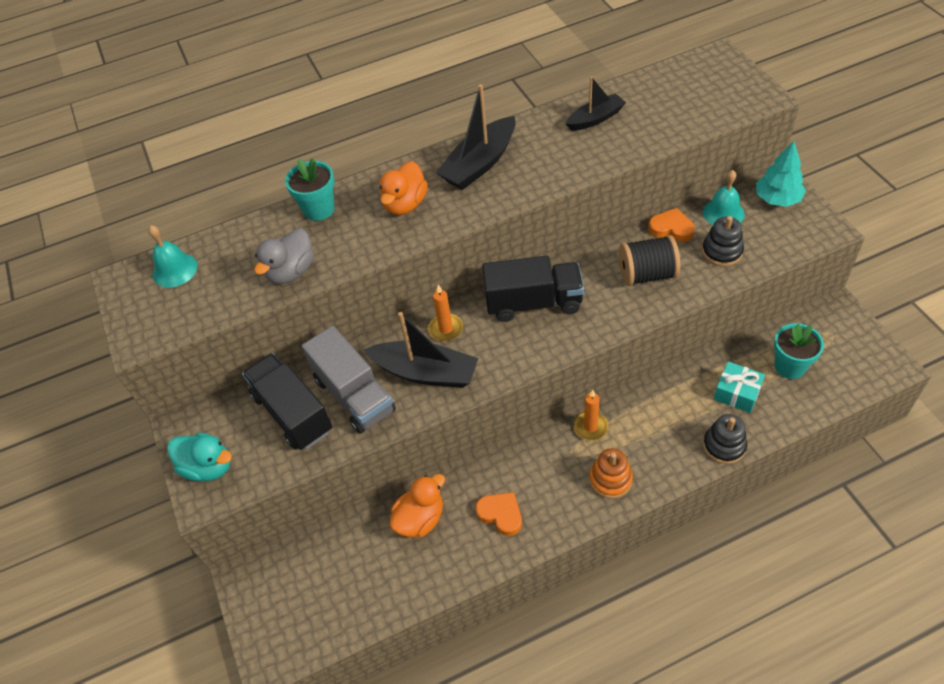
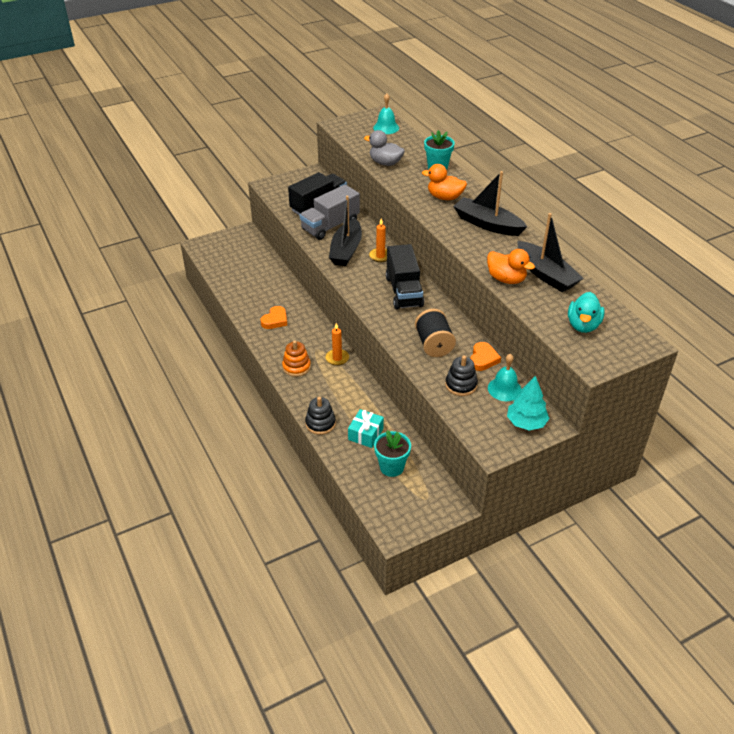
camera: 80 degrees right, 10 degrees down
(208, 467) = (286, 184): turquoise duck -> turquoise duck (583, 325)
(420, 519) = (274, 289): orange duck -> orange duck (506, 279)
(595, 119) = (546, 274): black boat -> black boat, size x1.59

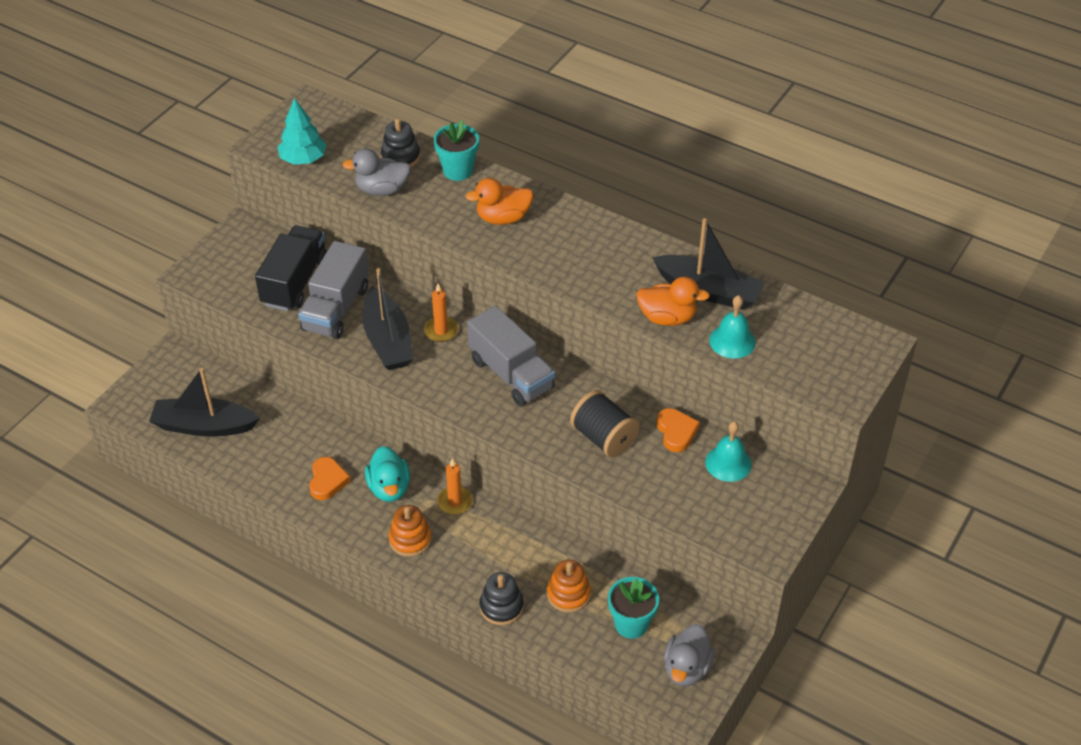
camera: 30 degrees left, 5 degrees up
(365, 434) = (568, 594): turquoise gift -> orange stacking toy
(386, 127) = (336, 126): turquoise bell -> turquoise bell (732, 341)
(404, 291) = (511, 374): black truck -> grey truck
(407, 508) = (686, 668): none -> grey duck
(461, 385) = (675, 481): black stacking toy -> black stacking toy (400, 157)
(487, 224) = (587, 241): black boat -> black boat (204, 426)
(526, 423) = (782, 498): turquoise tree -> turquoise tree (303, 159)
(583, 325) = (797, 348): turquoise duck -> turquoise duck (389, 488)

